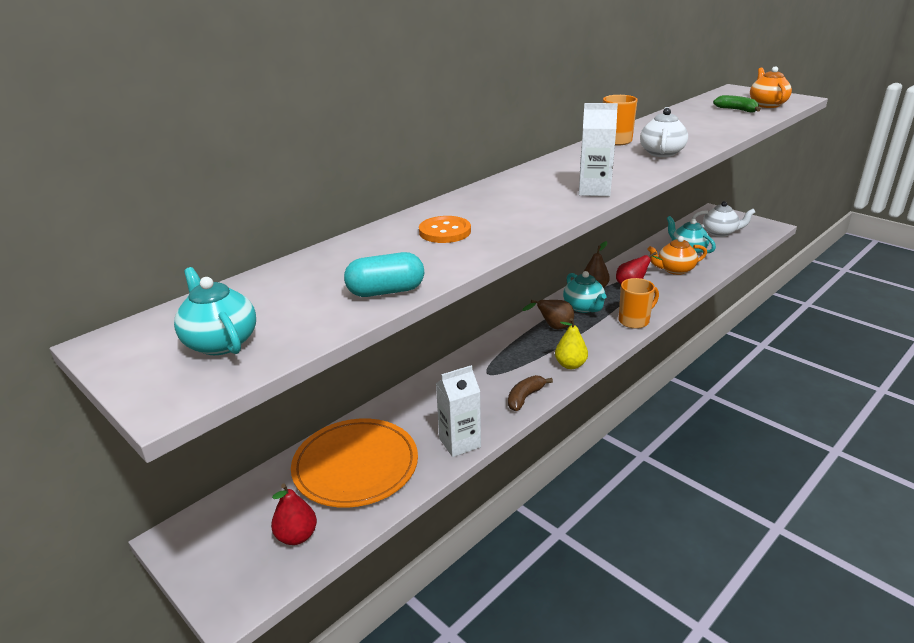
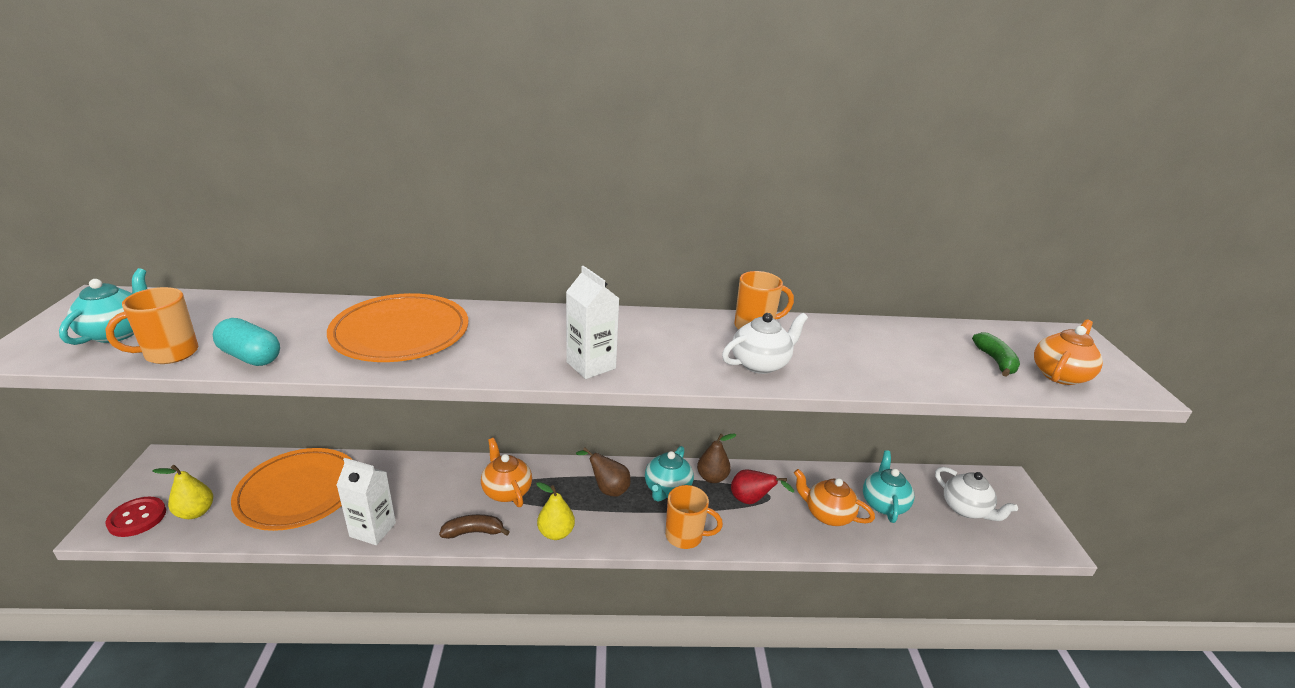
camera: 40 degrees right, 0 degrees up
(250, 578) = (137, 518): none -> red button
(297, 536) = (196, 512): red pear -> yellow pear
(316, 324) = (169, 353): none -> orange mug
(445, 232) = (400, 333): orange button -> orange plate
(499, 367) = (506, 491): none -> orange teapot

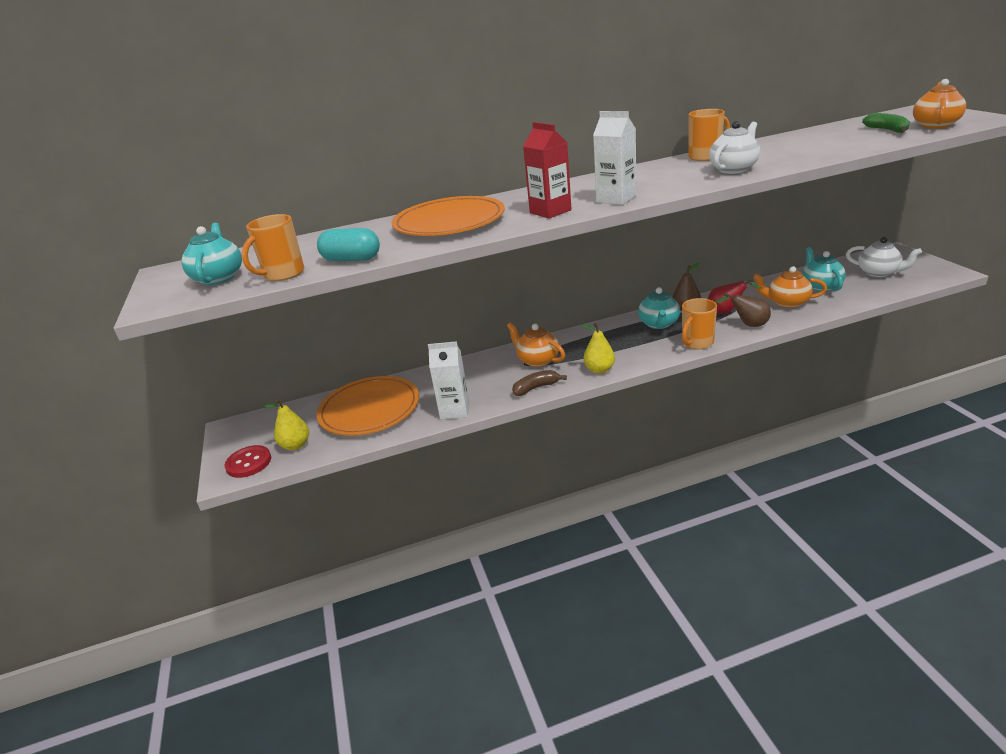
camera: 10 degrees left, 0 degrees up
(507, 358) = (550, 211): none -> red carton
(608, 489) = (614, 337): brown pear -> brown pear (748, 325)
(685, 536) = (697, 343): orange mug -> orange mug turned 135 degrees clockwise

